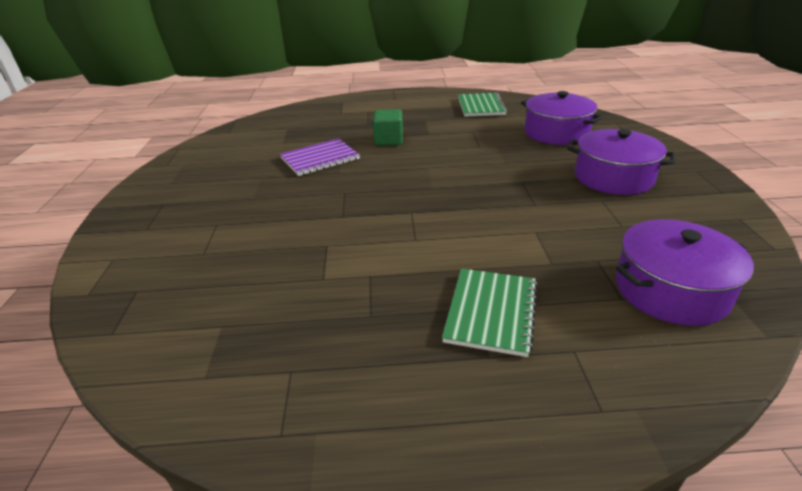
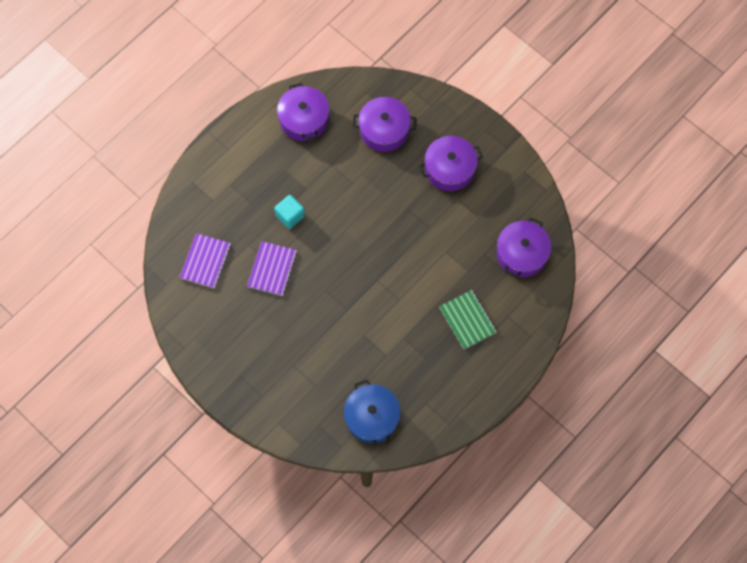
camera: 45 degrees left, 35 degrees up
(199, 329) = (372, 417): none -> blue pot
(278, 134) = (205, 261): none -> purple notebook
(388, 140) = (290, 216): green cube -> turquoise cube
(480, 106) = (304, 119): green notebook -> purple pot

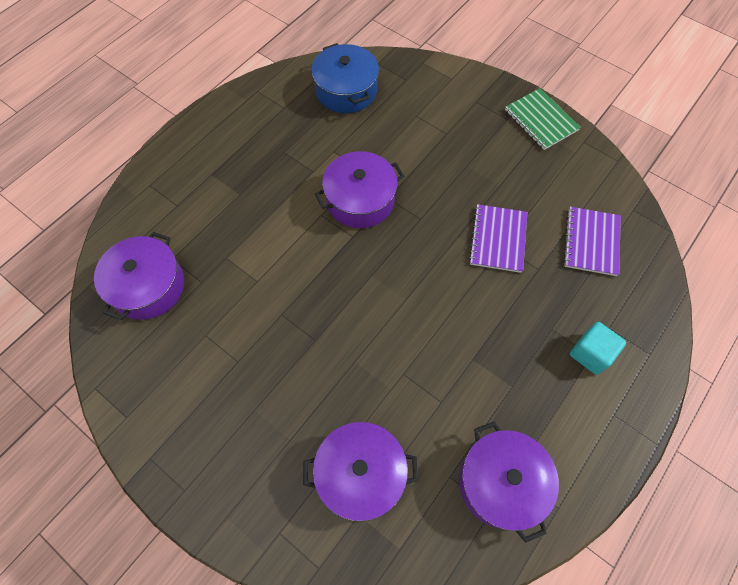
camera: 175 degrees right, 5 degrees down
(290, 216) = (489, 314): turquoise cube -> turquoise cube (590, 353)
(449, 169) = (249, 411): purple pot -> purple pot (360, 200)
(467, 320) = (230, 197): green notebook -> green notebook (541, 120)

